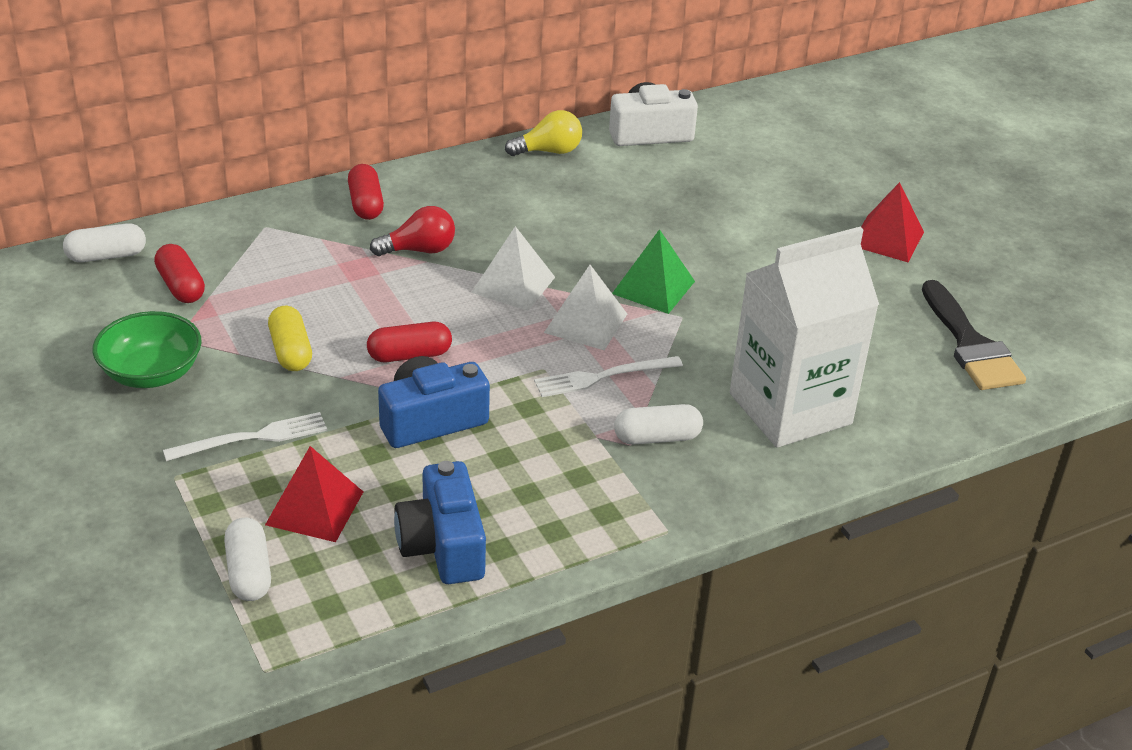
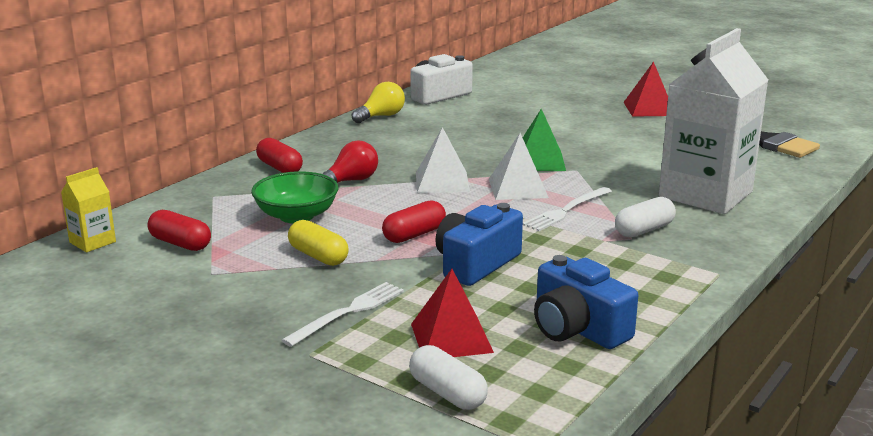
camera: 25 degrees left, 15 degrees down
(106, 256) = (92, 242): white capsule -> yellow carton
(151, 373) = (213, 298): green bowl -> green bowl (296, 216)

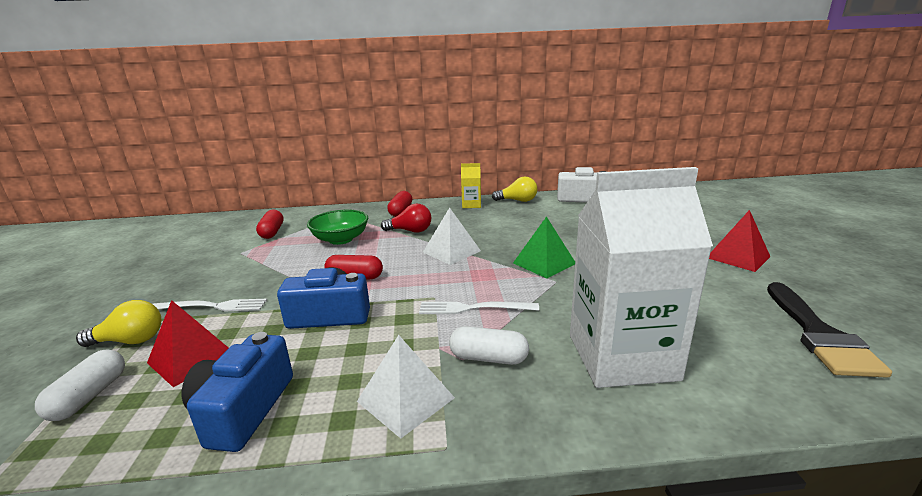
camera: 50 degrees right, 0 degrees up
(92, 242) = (255, 218): yellow carton -> yellow carton (471, 205)
(318, 256) = (290, 266): yellow capsule -> none
(355, 364) = (130, 341): none -> yellow light bulb
(518, 188) = (483, 276): white pyramid -> white pyramid (405, 399)

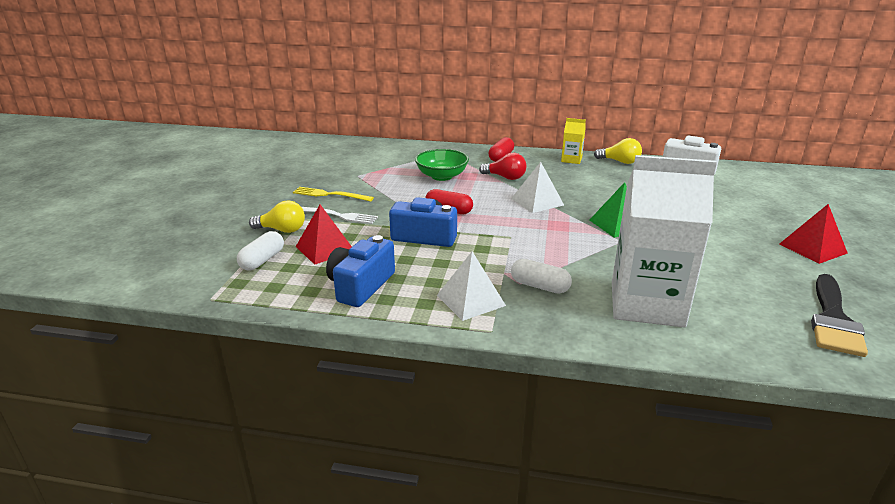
camera: 15 degrees right, 5 degrees up
(204, 281) = (330, 195): none -> yellow fork
(272, 232) = (383, 161): red capsule -> none
(473, 308) = (540, 250): white fork -> none

